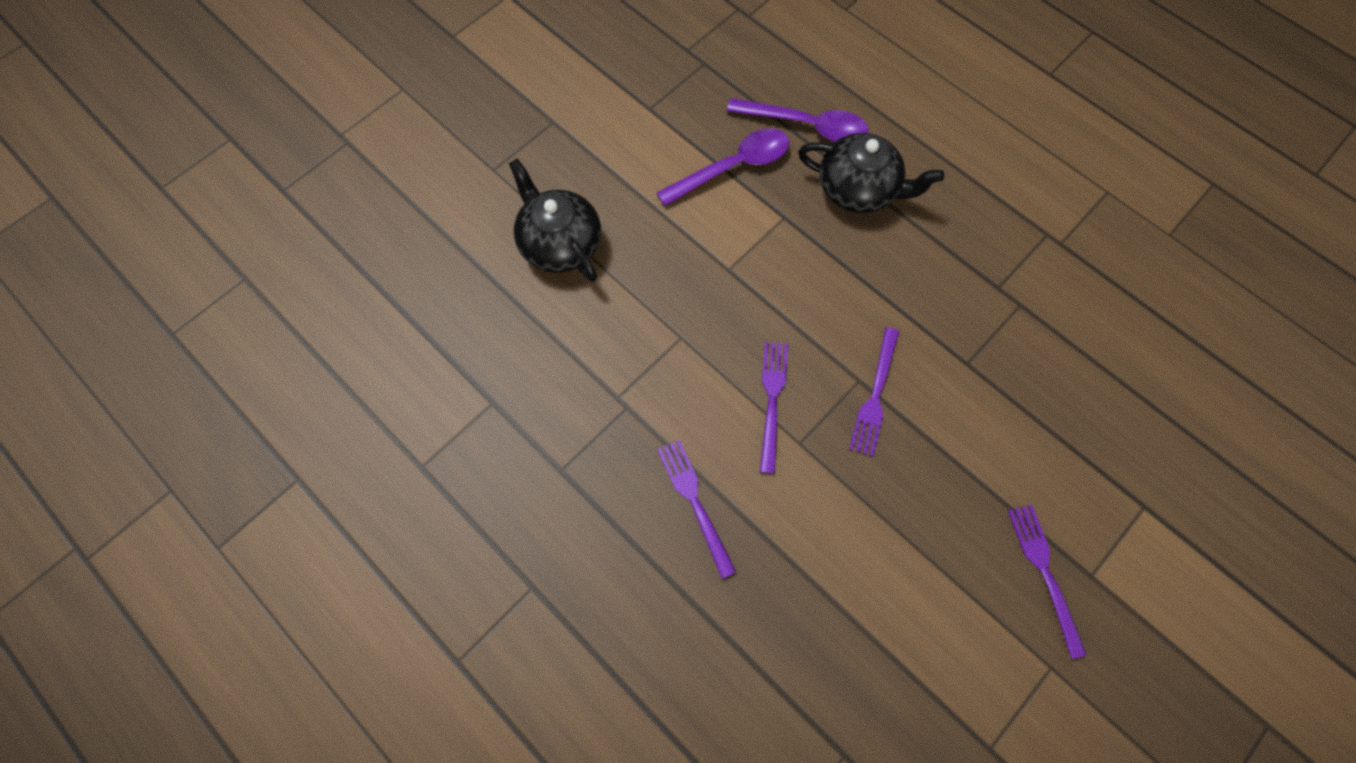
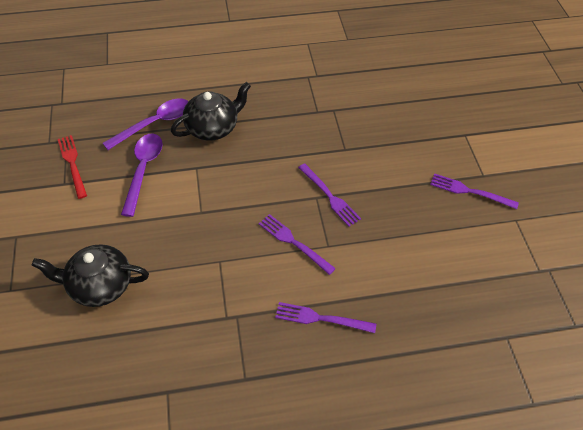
camera: 55 degrees left, 15 degrees down
(681, 93) = (72, 163): none -> red fork

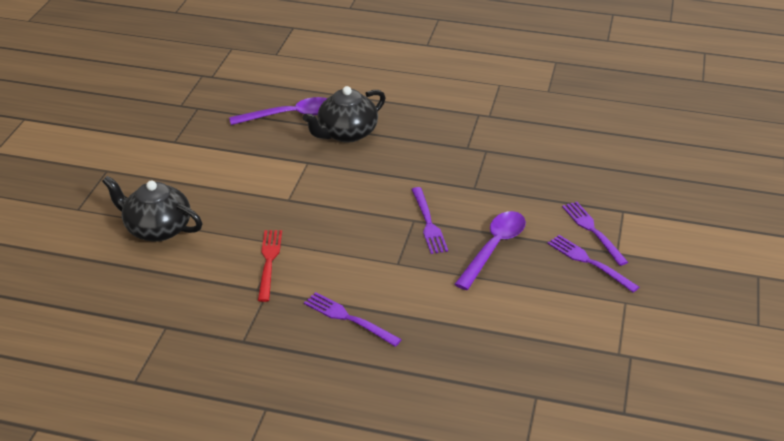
camera: 25 degrees right, 15 degrees down
(72, 163) = (191, 127): red fork -> red fork (269, 261)
(143, 170) = (255, 150): purple spoon -> purple spoon (494, 247)
(213, 127) = (346, 133): black teapot -> black teapot turned 150 degrees clockwise
(293, 242) = (363, 249): purple fork -> purple fork (592, 230)

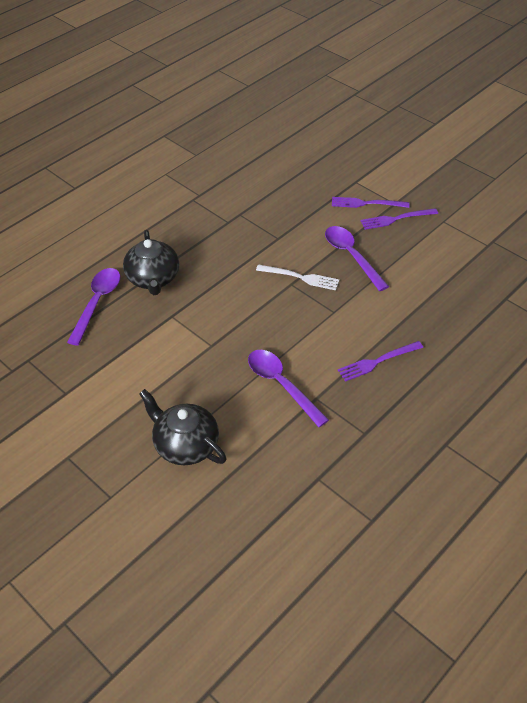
camera: 60 degrees left, 10 degrees up
(157, 229) = (185, 445): black teapot -> black teapot turned 75 degrees clockwise
(269, 261) = (281, 384): red fork -> purple spoon
(428, 223) = (301, 277): purple fork -> white fork

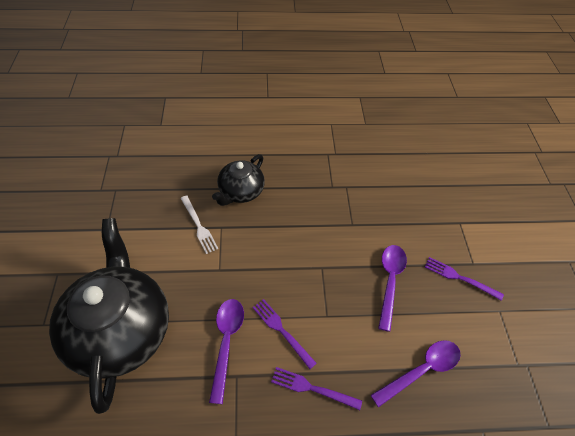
camera: 40 degrees right, 5 degrees up
(97, 302) = (192, 182): purple spoon -> purple spoon (422, 370)
(185, 445) = (121, 330): black teapot -> black teapot, size x1.85
(301, 277) = (334, 268): white fork -> white fork (199, 226)
(366, 203) = (448, 246): purple fork -> purple fork (281, 330)

